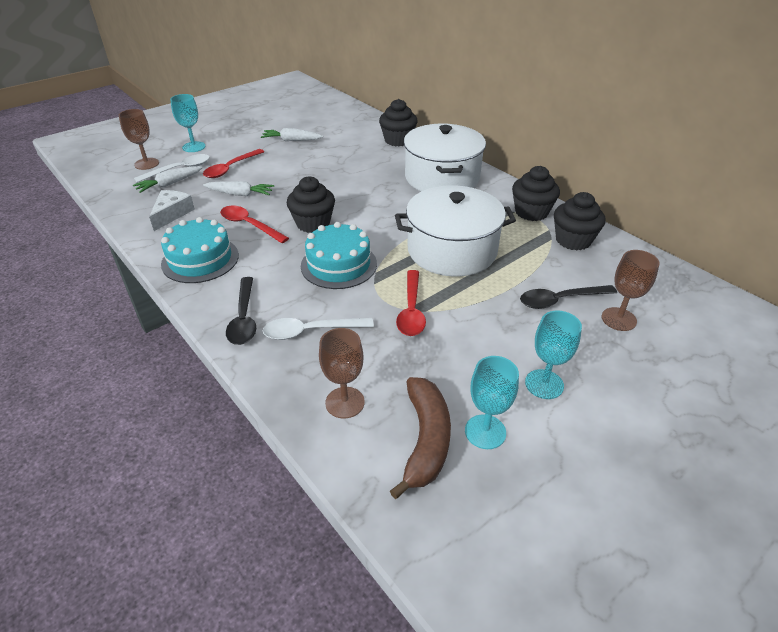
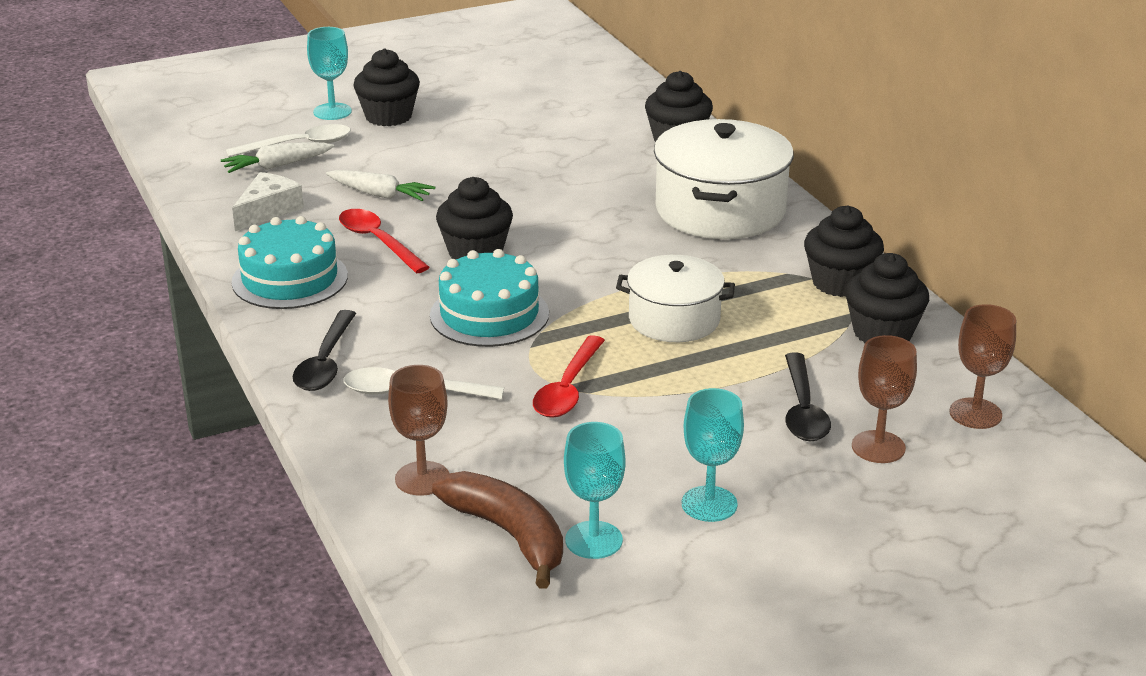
camera: 15 degrees right, 10 degrees down
(146, 164) = (251, 130): brown goblet -> brown goblet (975, 413)
(228, 146) = (388, 116): none -> black cupcake
(230, 168) = (379, 153): red spoon -> none
(291, 140) = (495, 119): white carrot -> none
(425, 440) = (509, 535): brown banana -> brown banana turned 60 degrees counterclockwise
(452, 250) = (674, 319): white pot -> white pot, size x0.63
(560, 300) = (803, 409): black spoon -> black spoon turned 90 degrees counterclockwise

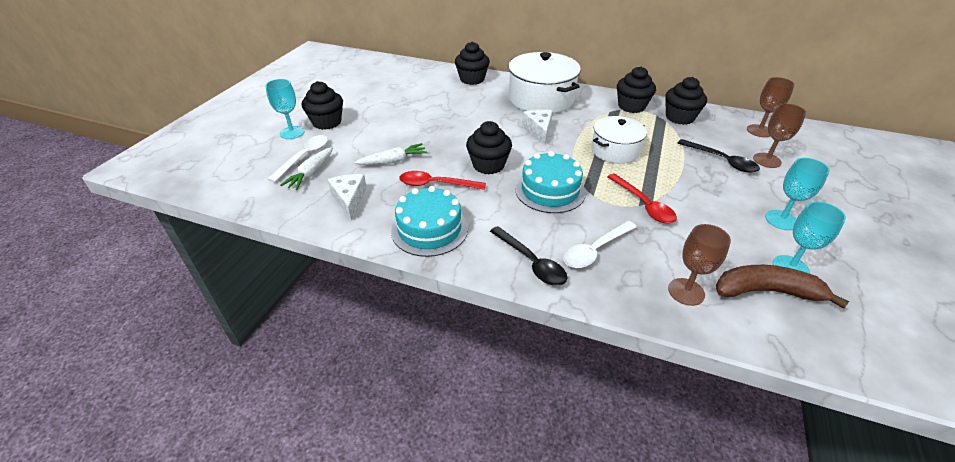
camera: 45 degrees left, 10 degrees up
(627, 245) = (539, 130): none -> white cheese

